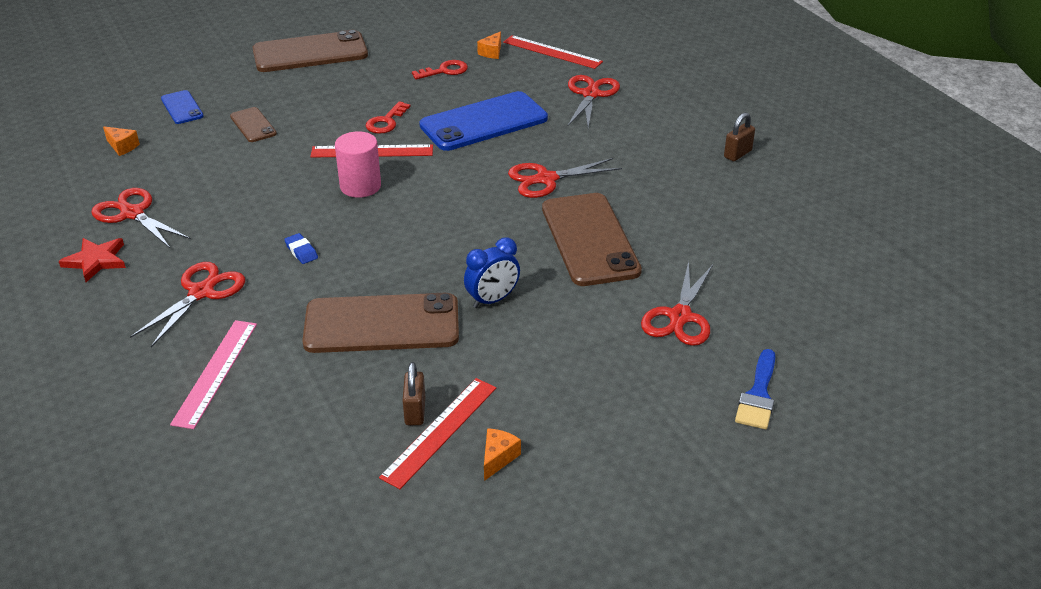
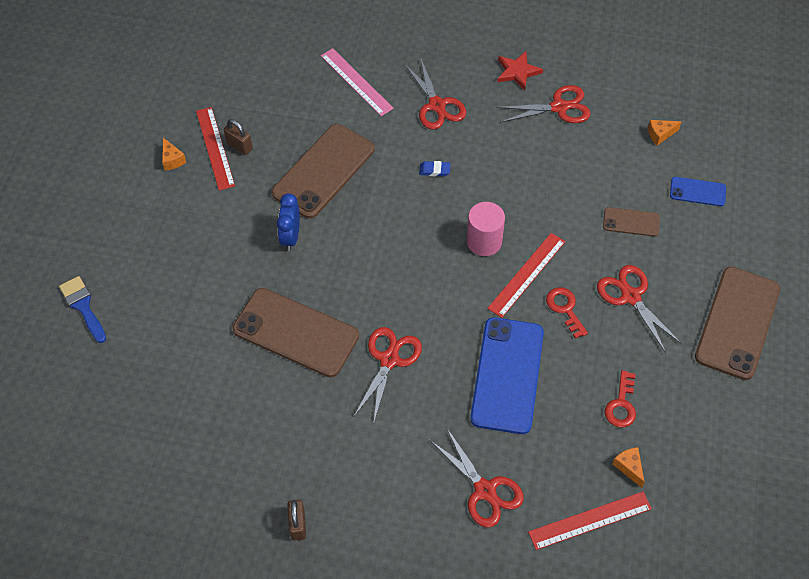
camera: 130 degrees right, 20 degrees up
(679, 317) = (177, 321): red scissors -> red scissors (630, 296)

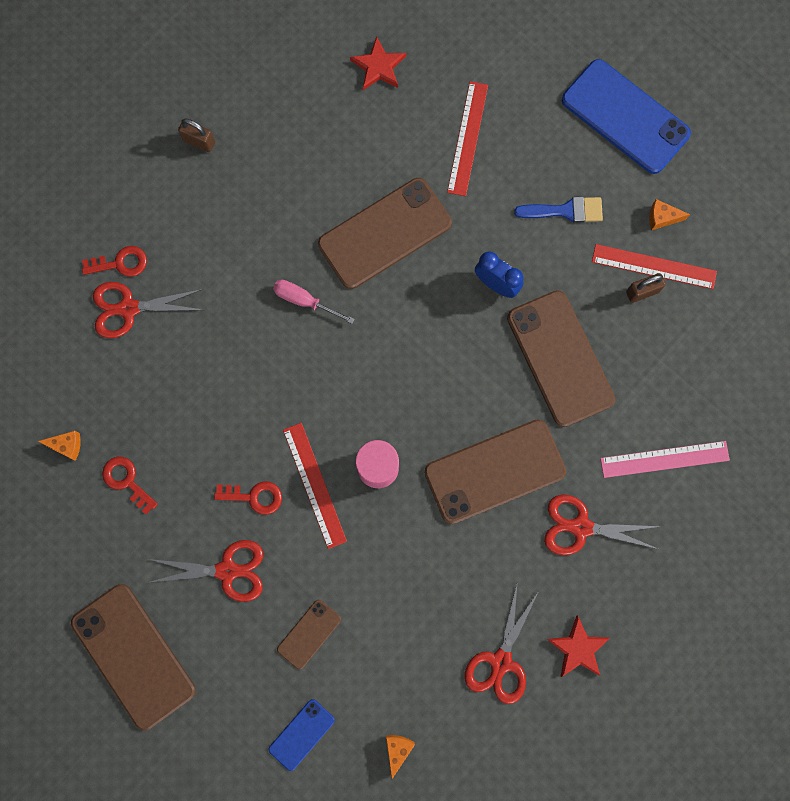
camera: 120 degrees right, 20 degrees up
(83, 306) = (528, 64): blue brush -> blue brush (565, 211)
(144, 417) = (378, 66): none -> red star
(389, 359) = (304, 301): red scissors -> pink screwdriver
(434, 170) = (494, 471): blue eraser -> brown phone
(450, 522) = (120, 263): none -> red key
(507, 375) = (221, 397): blue phone -> blue phone (625, 117)
(590, 520) = (45, 379): red ruler -> red ruler (467, 138)

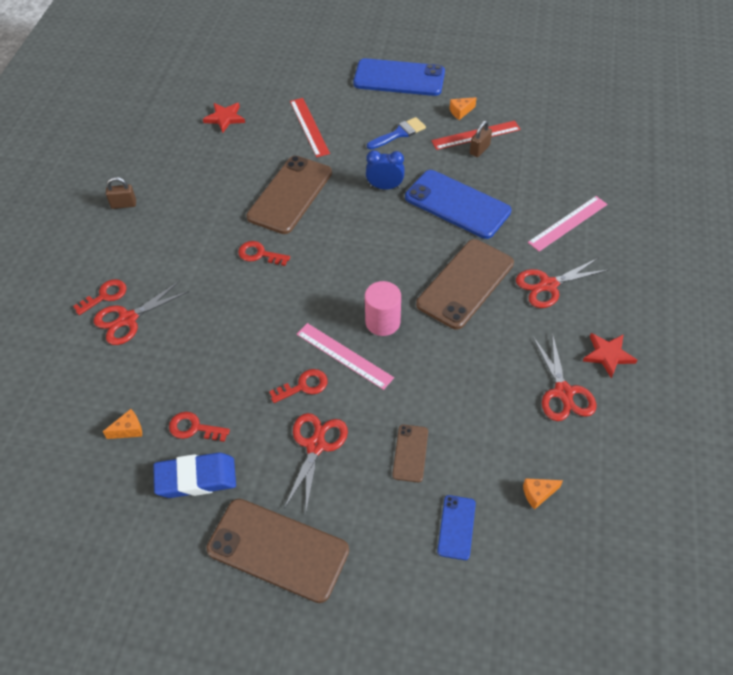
camera: 30 degrees left, 25 degrees down
(101, 537) = (196, 478): none -> blue eraser
(227, 571) = (316, 445): red scissors -> red scissors turned 45 degrees counterclockwise
(304, 301) = (259, 254): pink screwdriver -> red key
(314, 485) = (344, 355): red ruler -> pink ruler
(397, 750) = (538, 494): orange cheese -> orange cheese turned 90 degrees counterclockwise
(560, 358) = (457, 204): brown phone -> blue phone

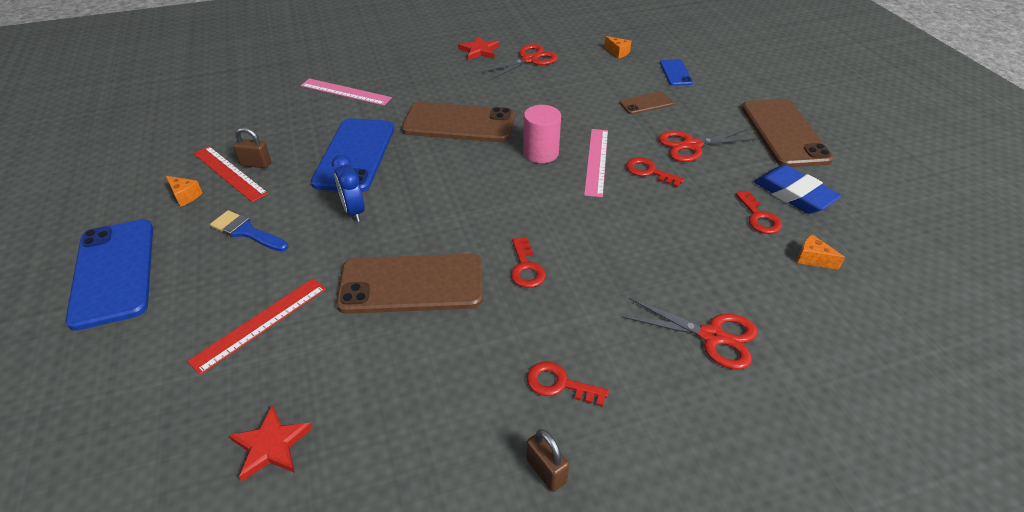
camera: 120 degrees left, 10 degrees down
(105, 296) = (706, 382): red key -> red key (559, 384)
(456, 527) = (675, 73): blue phone -> blue phone turned 75 degrees counterclockwise
(548, 285) = (429, 86): red scissors -> none

